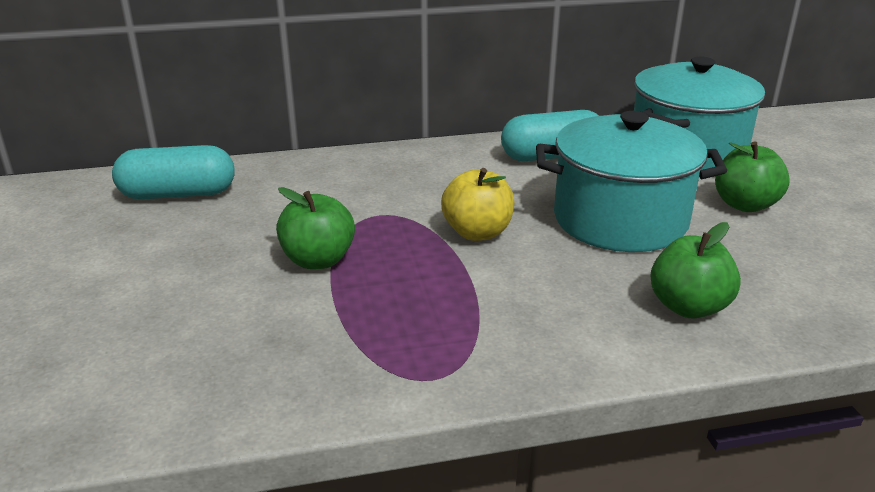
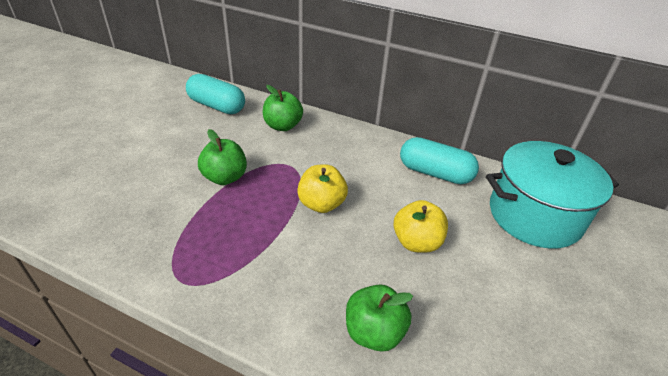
camera: 35 degrees right, 10 degrees up
(620, 220) = (416, 242): turquoise pot -> yellow apple
(745, 205) = (522, 280): green apple -> green apple (282, 126)

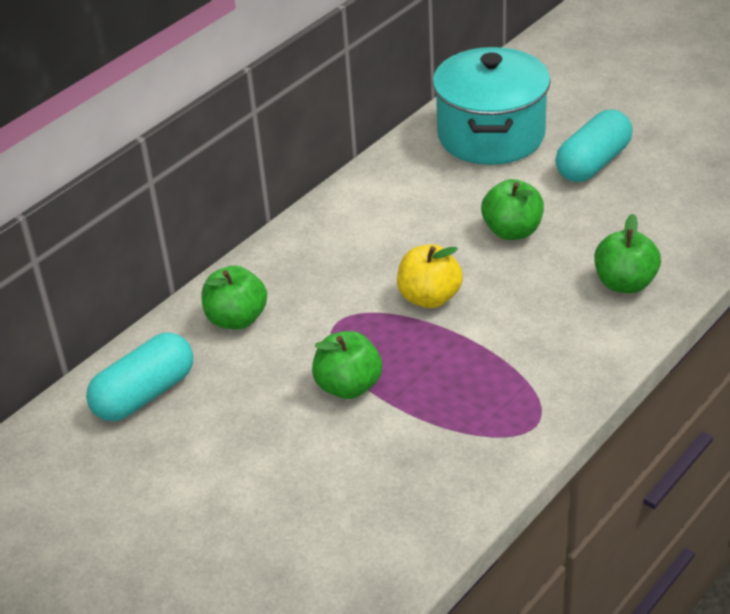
camera: 70 degrees left, 0 degrees up
(416, 242) = (512, 231): yellow apple -> green apple
(435, 173) = (396, 191): turquoise capsule -> turquoise capsule (593, 163)

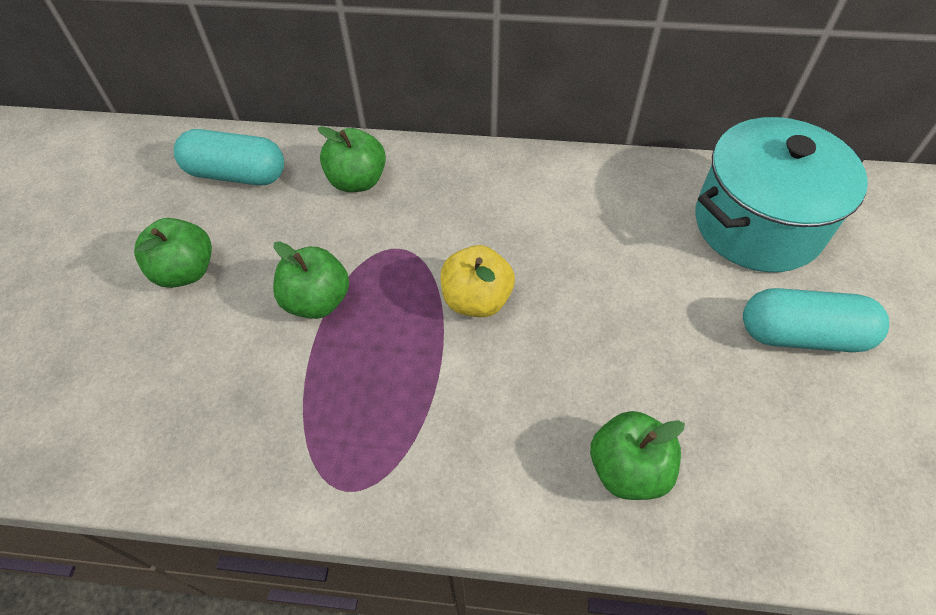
camera: 55 degrees right, 15 degrees up
(512, 231) = (627, 317): green apple -> green apple (186, 271)

